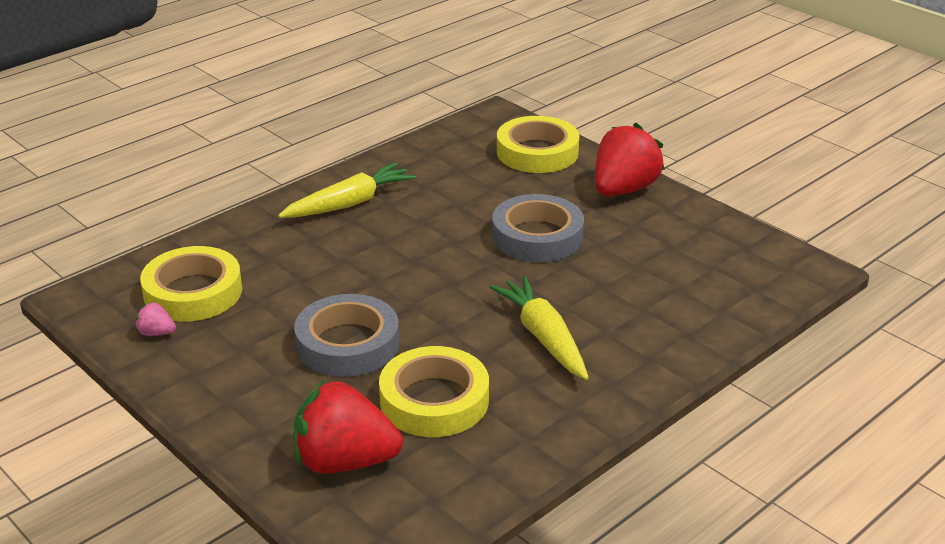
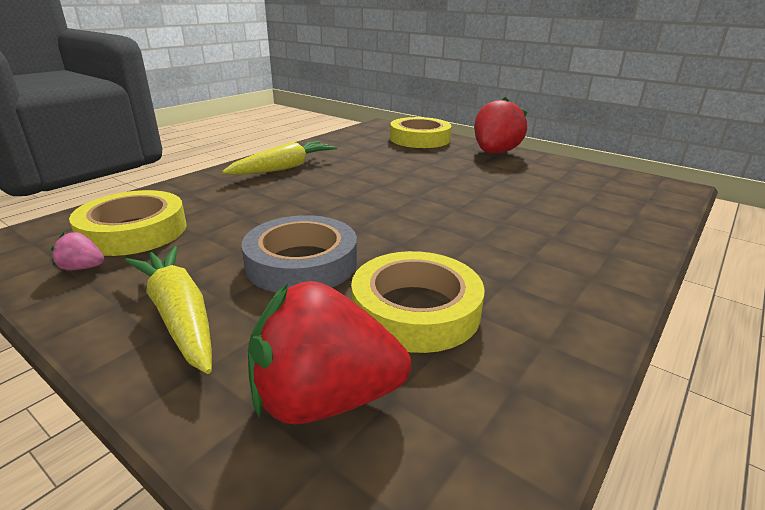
camera: 10 degrees left, 5 degrees down
(537, 236) = (447, 179): grey tape -> none
(543, 337) = (497, 244): yellow carrot -> yellow carrot (179, 315)

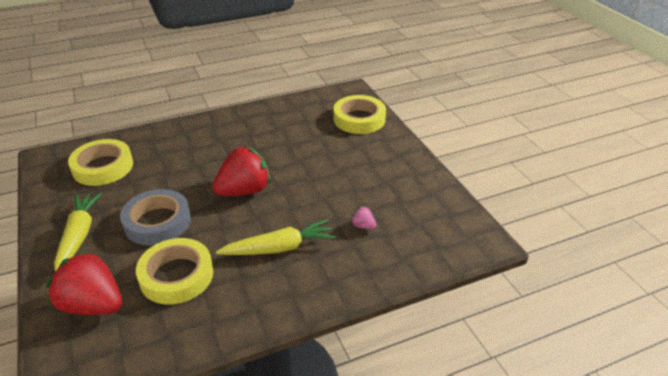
camera: 30 degrees right, 10 degrees up
(82, 268) = (64, 188): pink strawberry -> pink strawberry (363, 226)
(284, 168) = (227, 130): yellow carrot -> yellow carrot (279, 248)
(494, 153) = (395, 155): red strawberry -> red strawberry (244, 191)

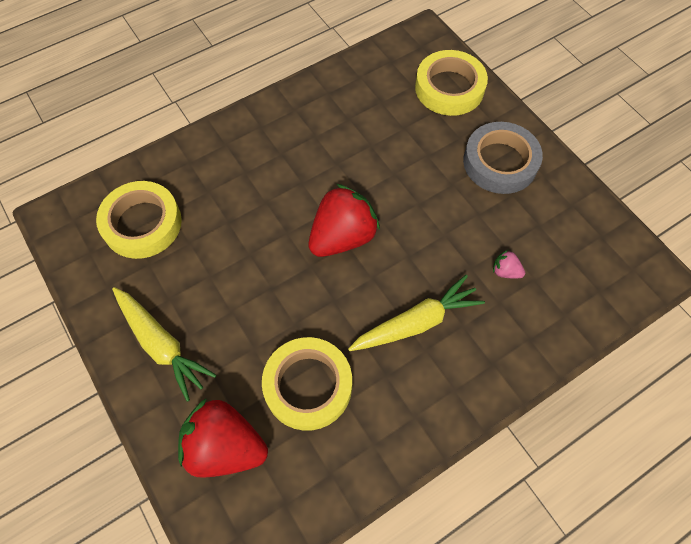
camera: 10 degrees left, 25 degrees up
(79, 236) = (161, 345): yellow carrot -> yellow carrot turned 150 degrees clockwise
(157, 222) = (252, 306): grey tape -> grey tape (500, 162)

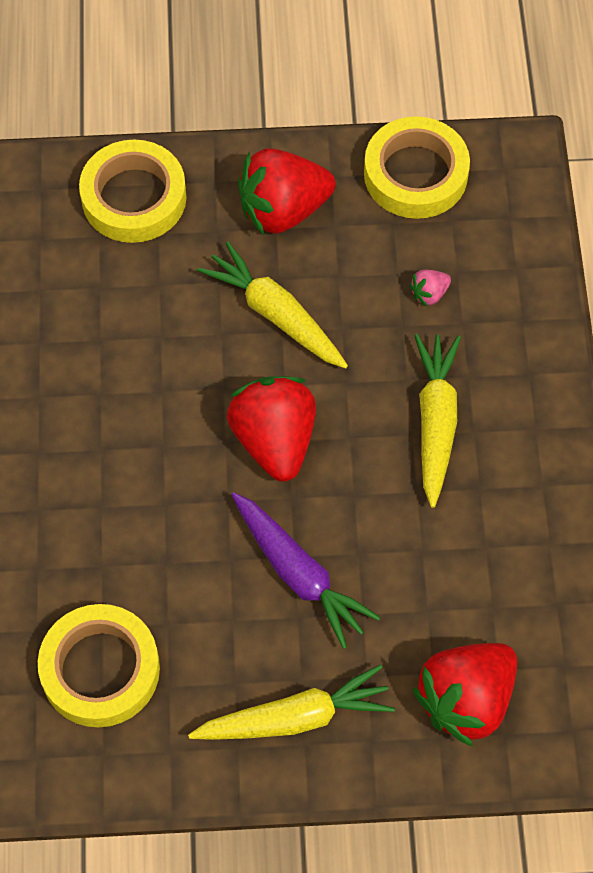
camera: 60 degrees left, 0 degrees up
(260, 297) = (299, 574): none -> purple carrot
(308, 386) = (444, 576): yellow tape -> yellow tape (415, 174)
(427, 194) = (275, 314): none -> yellow carrot
(500, 162) = (283, 210): grey tape -> red strawberry

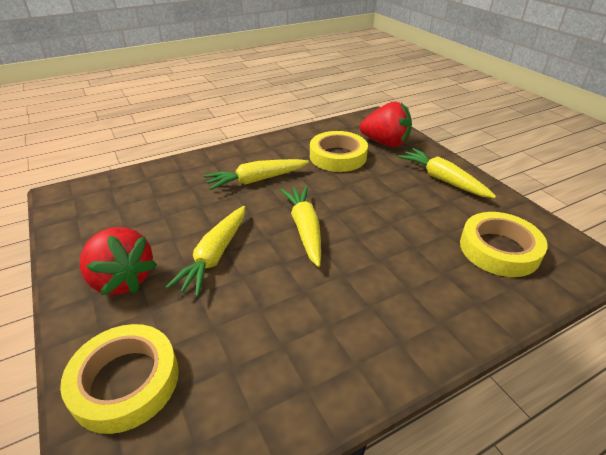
camera: 115 degrees left, 25 degrees down
(274, 440) = (305, 229): red strawberry -> yellow carrot
(299, 574) = (374, 198): purple carrot -> none
(415, 174) = (80, 228): yellow tape -> yellow tape (338, 156)
(429, 294) = (174, 201): pink strawberry -> none

